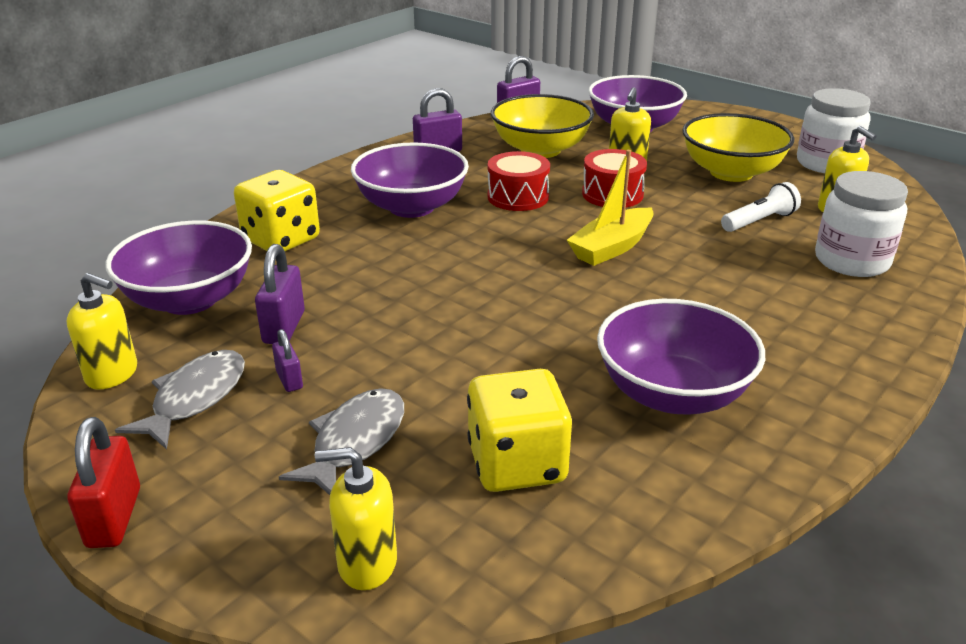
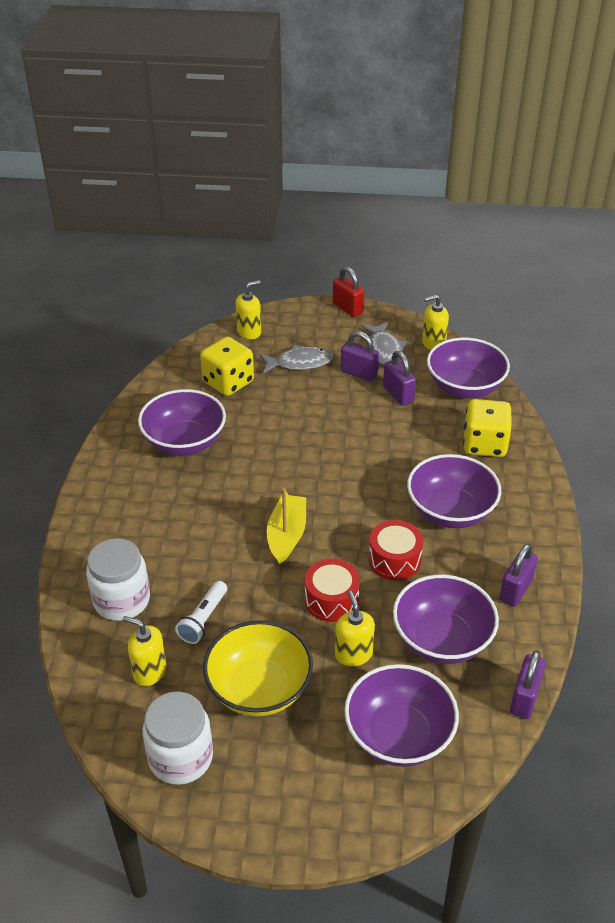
camera: 145 degrees right, 10 degrees up
(289, 380) = (359, 373): purple padlock -> purple padlock, size x1.70
(355, 442) = (299, 363): grey fish -> grey fish turned 90 degrees counterclockwise
(540, 150) = (442, 639): yellow bowl -> purple bowl

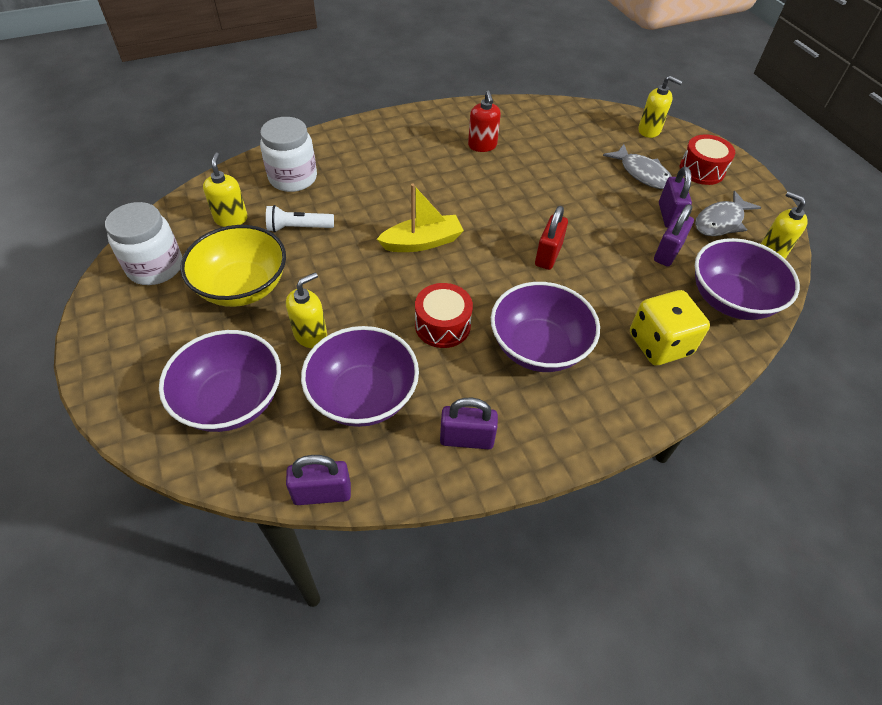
camera: 60 degrees right, 10 degrees up
(184, 442) = (482, 146): purple bowl -> red soap dispenser
(228, 382) = (574, 142): yellow dice -> none
(331, 600) = (365, 298): red drum -> red drum (702, 170)
(347, 308) = (751, 176): red padlock -> red padlock (548, 255)

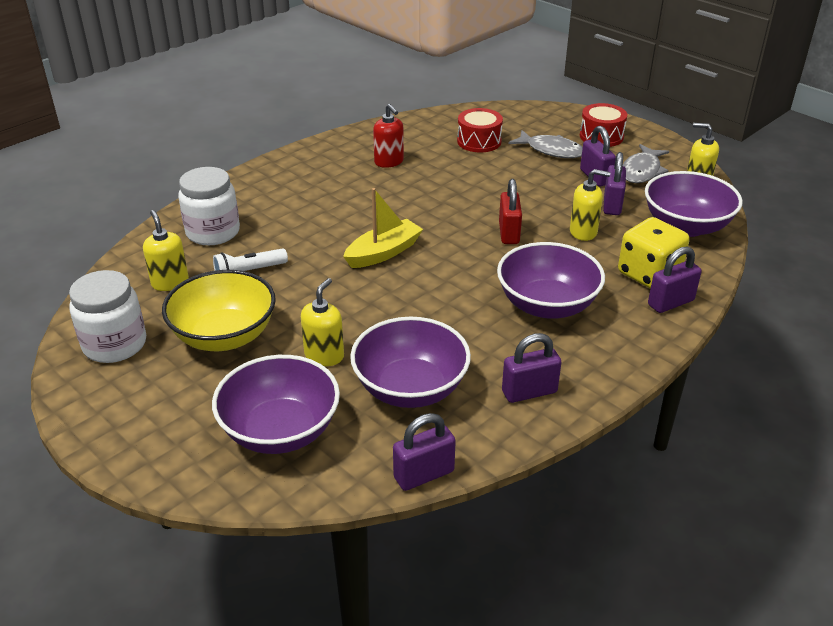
camera: 20 degrees left, 15 degrees down
(442, 325) = (448, 313): red drum -> red drum (479, 141)
(649, 130) = (536, 116): yellow soap dispenser -> yellow soap dispenser (583, 232)
(663, 385) = (670, 303): none -> purple padlock

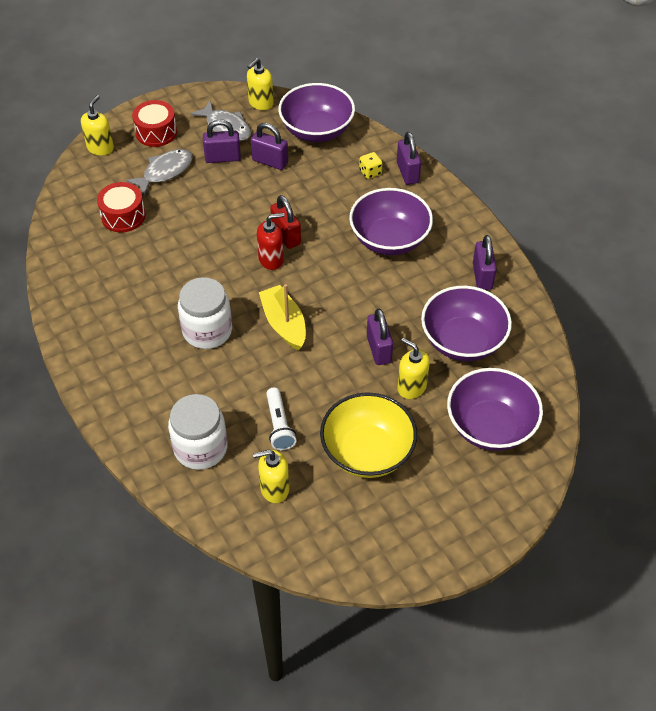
camera: 75 degrees left, 15 degrees up
(115, 344) = (356, 535): white jar -> white jar (207, 331)
(389, 162) = (129, 290): red soap dispenser -> red soap dispenser (271, 259)
(424, 474) = (549, 351): purple padlock -> purple padlock (378, 349)
(509, 233) = (286, 236): red padlock -> red padlock turned 45 degrees clockwise
(583, 232) = (302, 190): yellow soap dispenser -> yellow soap dispenser (100, 148)
(649, 274) = (370, 172): yellow dice -> yellow dice, size x0.47

